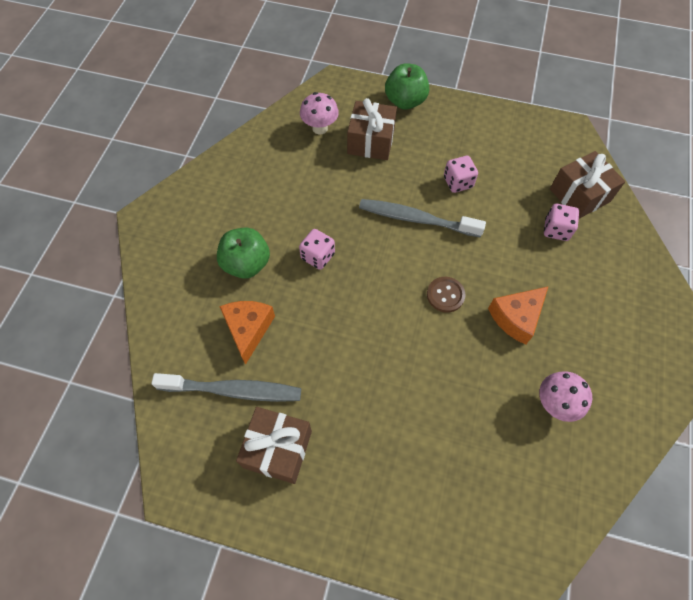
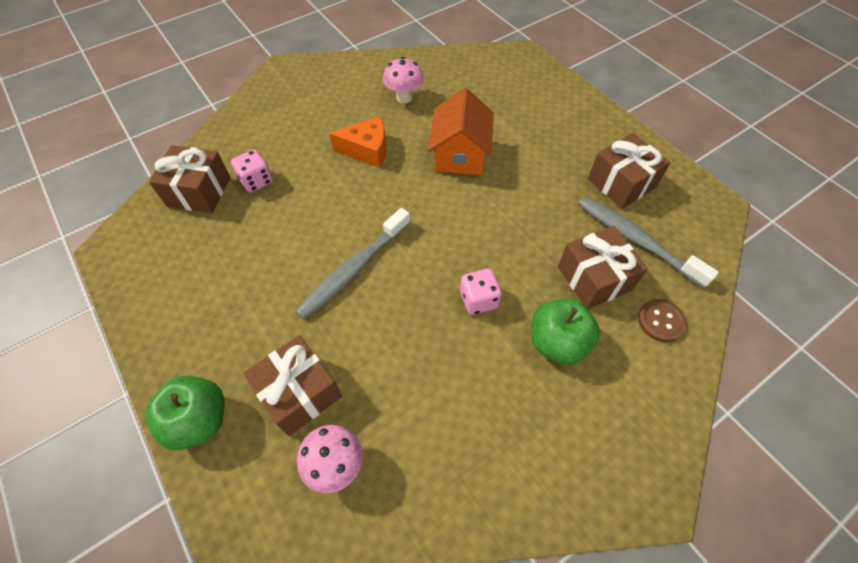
camera: 140 degrees left, 5 degrees down
(248, 329) = (594, 278): orange cheese -> brown gift
(416, 219) = (353, 269): grey toothbrush -> grey toothbrush turned 75 degrees clockwise
(440, 372) = (460, 154): none -> orange house
(445, 295) = (400, 195): brown button -> brown button (660, 321)
(458, 182) = (275, 276): pink dice -> none

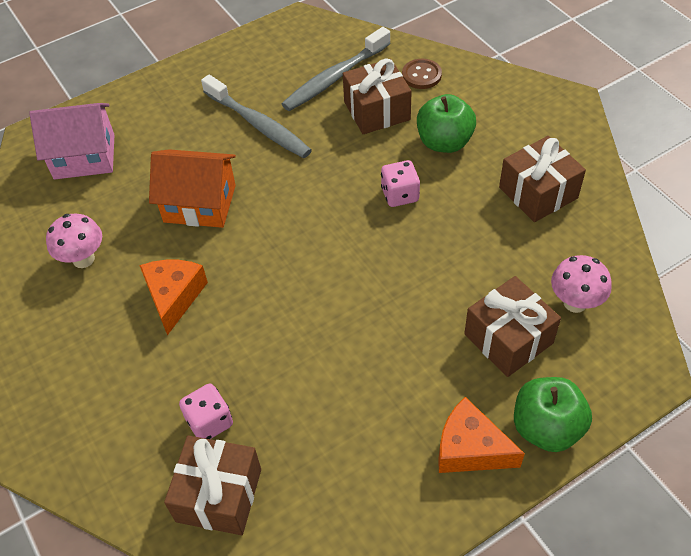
camera: 85 degrees left, 5 degrees down
(194, 353) = (470, 449): none -> orange cheese
(353, 269) = (360, 301): grey toothbrush -> grey toothbrush (258, 125)
(505, 83) = (84, 157): none -> pink house
(621, 183) = (263, 78): brown gift -> brown gift (538, 193)

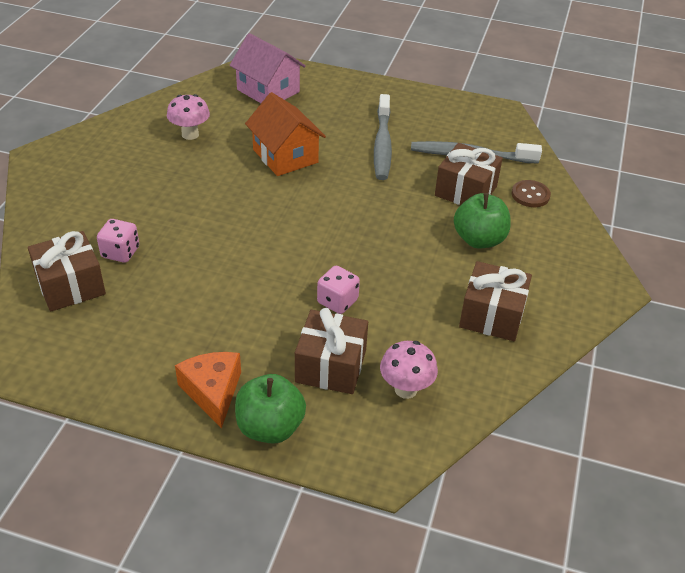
camera: 45 degrees right, 10 degrees down
(174, 297) = (200, 186): orange cheese -> none
(400, 195) = (401, 242): pink dice -> pink dice (337, 301)

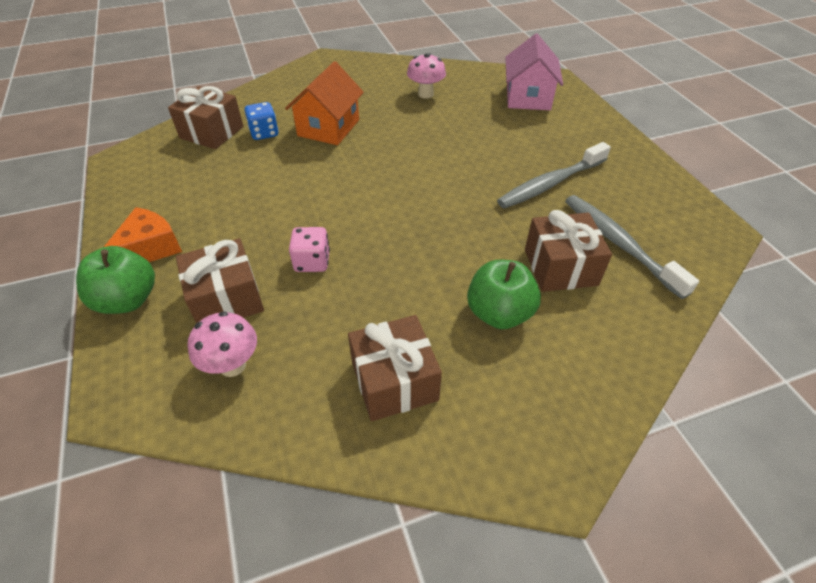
camera: 55 degrees right, 5 degrees up
(120, 252) = (264, 133): pink dice -> blue dice
(285, 156) = (461, 144): orange house -> orange house (328, 128)
(530, 195) = (621, 319): brown button -> none

